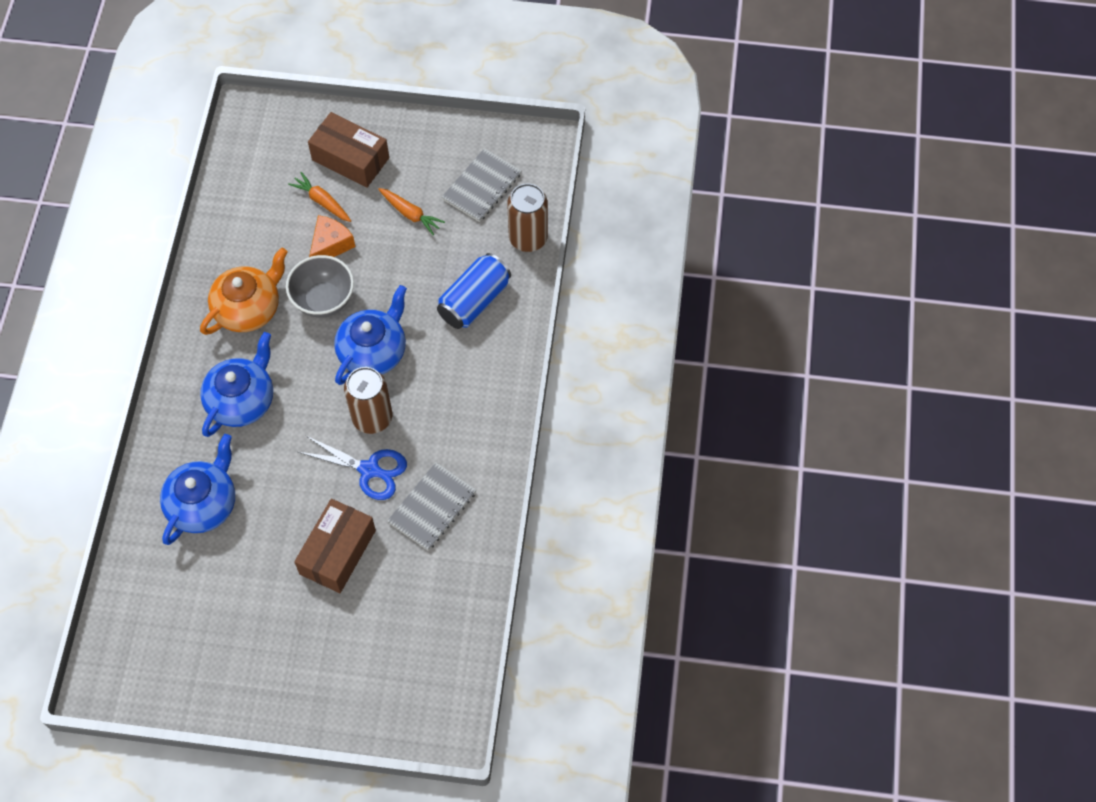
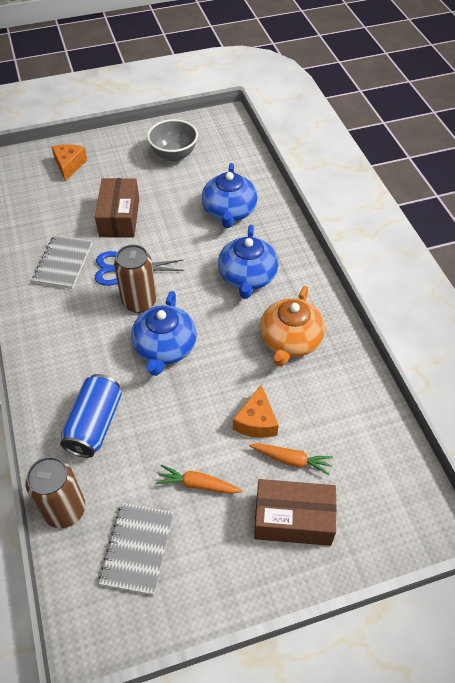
camera: 155 degrees right, 10 degrees down
(323, 300) = (231, 371): grey bowl -> grey bowl (174, 155)
(360, 680) = (69, 165): none -> orange cheese

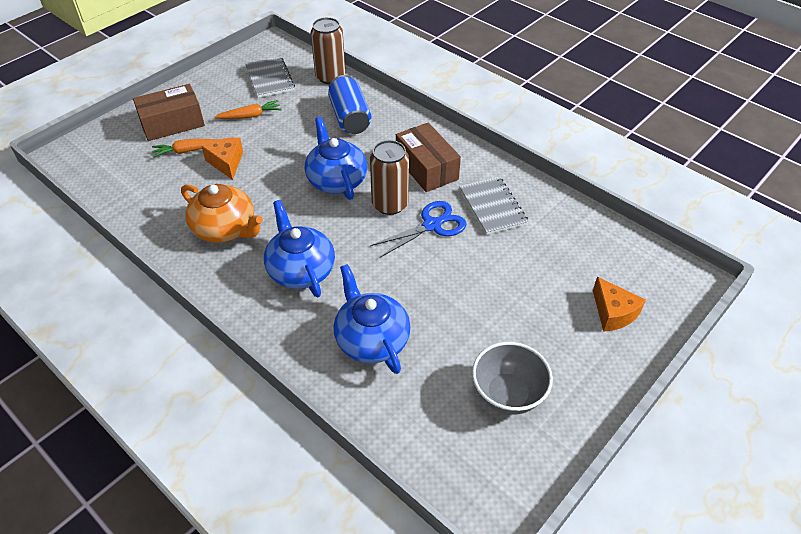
camera: 150 degrees right, 5 degrees down
(119, 217) = (488, 275): brown box -> brown box (426, 168)
(290, 341) = (225, 229): orange teapot -> orange teapot turned 135 degrees clockwise

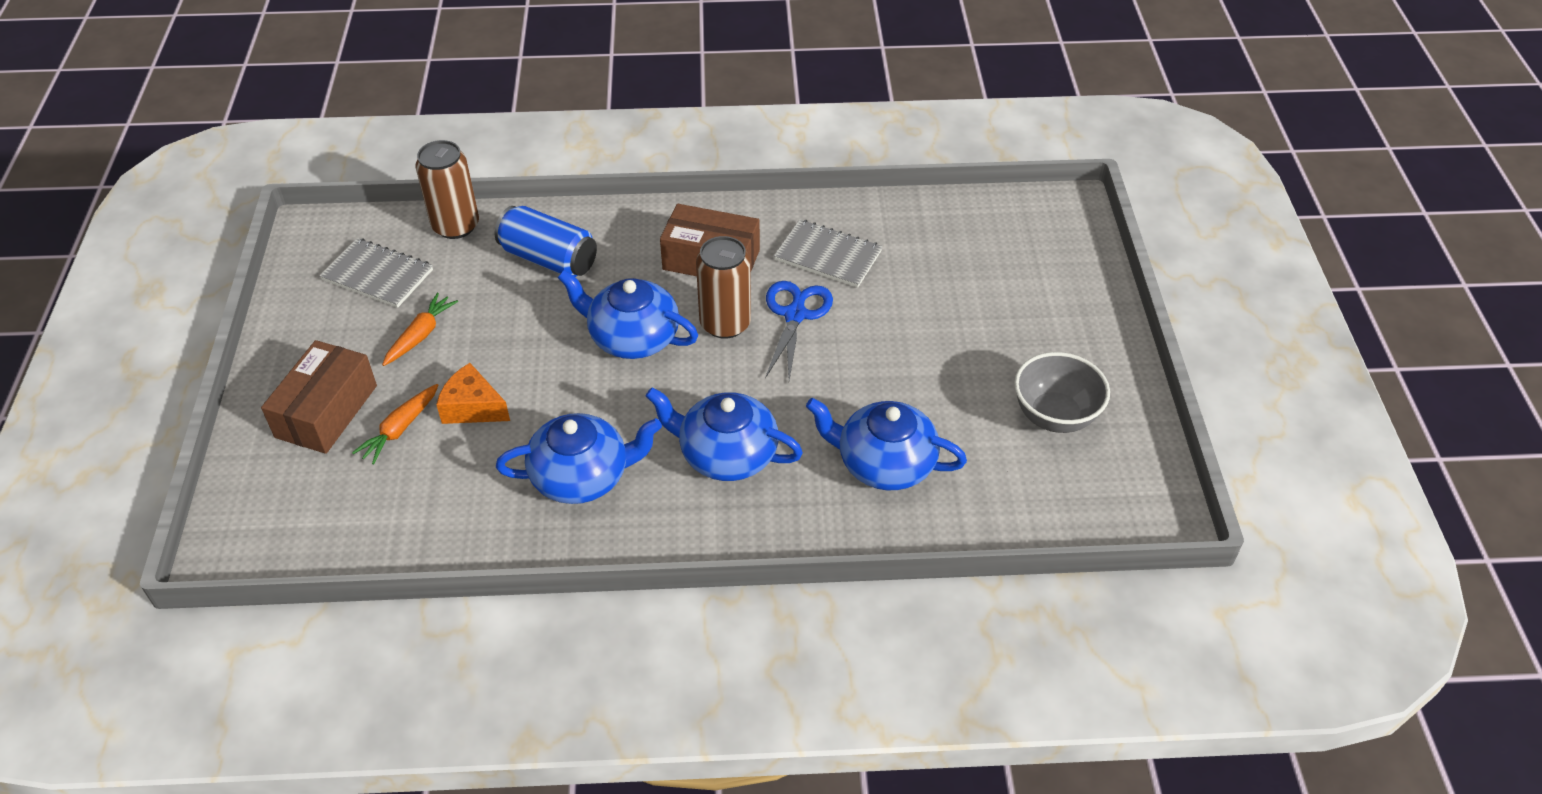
camera: 45 degrees left, 0 degrees up
(225, 229) = (582, 476): orange teapot -> blue teapot
(613, 313) = (1048, 281): orange cheese -> none

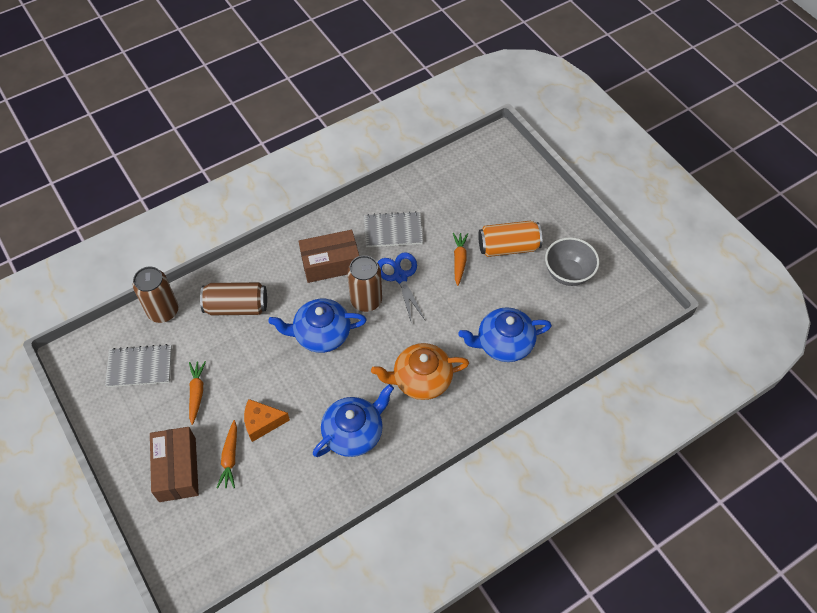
camera: 30 degrees left, 10 degrees up
(549, 259) = (236, 307): blue can -> brown can
(726, 454) = (421, 380): blue teapot -> orange teapot
(897, 330) = (459, 260): none -> orange carrot
(984, 343) = (508, 247): none -> orange can

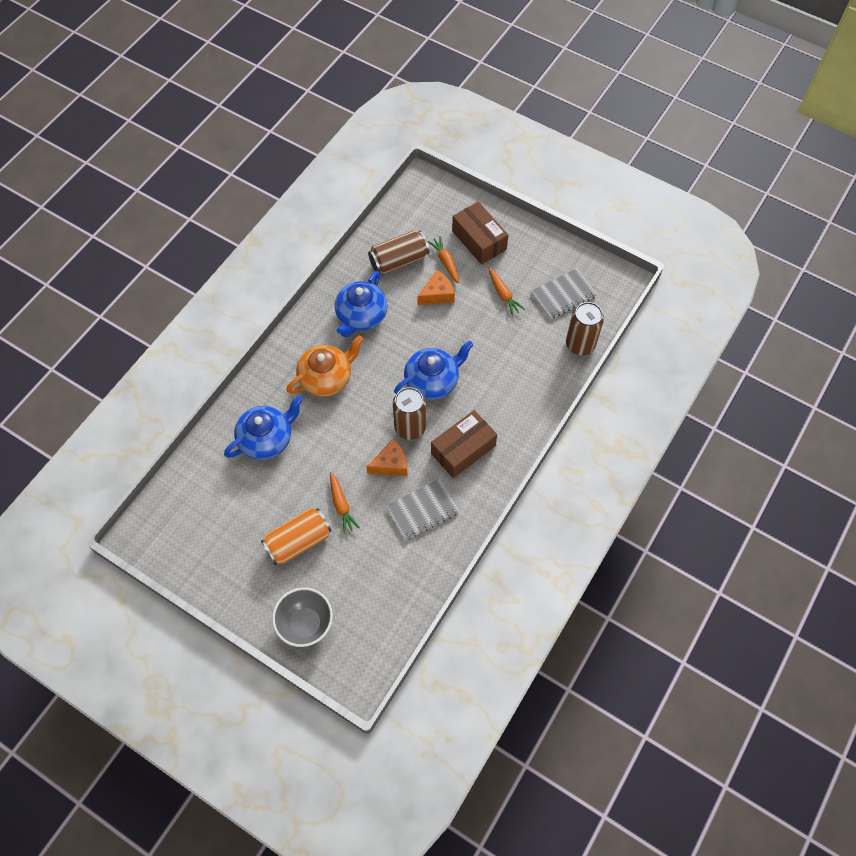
camera: 155 degrees right, 5 degrees up
(236, 307) = (520, 374): brown can -> brown can (399, 260)
(400, 276) = (391, 464): blue scissors -> orange cheese
(568, 273) = (228, 537): grey bowl -> grey bowl (305, 624)

